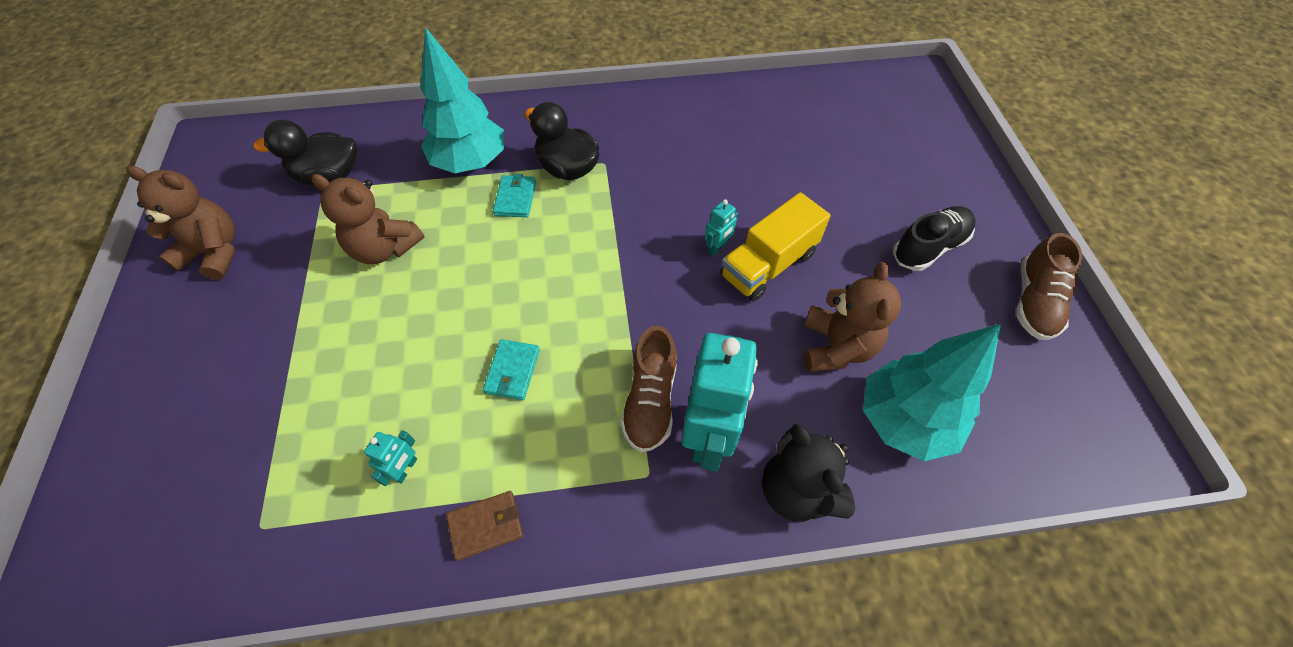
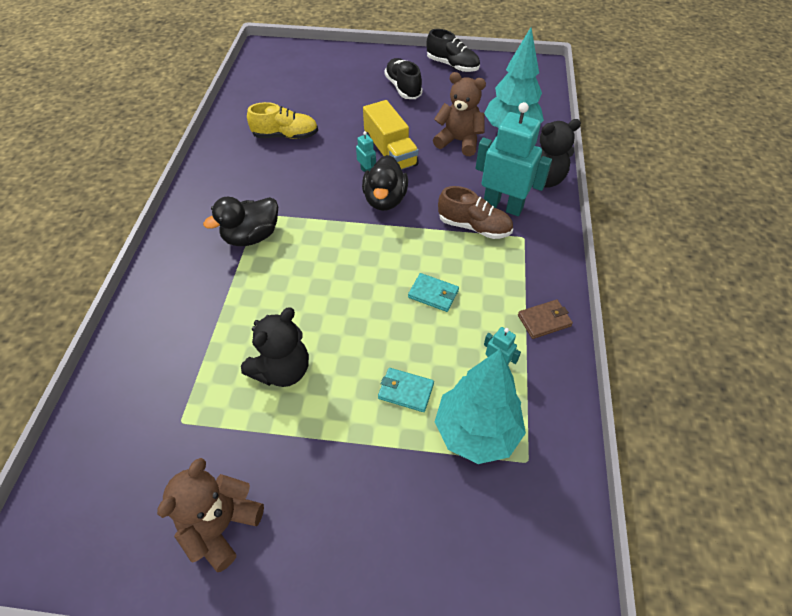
camera: 75 degrees left, 5 degrees down
(329, 176) = (164, 416): black duck -> black duck (385, 200)
(384, 248) = (282, 370): brown teddy bear -> black teddy bear
(470, 163) = (209, 299): turquoise tree -> turquoise tree (476, 432)
(486, 526) = (544, 320): brown wallet -> brown wallet turned 75 degrees clockwise
(515, 198) = (268, 273): turquoise wallet -> turquoise wallet (405, 391)
(751, 148) = (285, 136): none -> yellow shoe
(1034, 302) = (452, 65): brown shoe -> black shoe

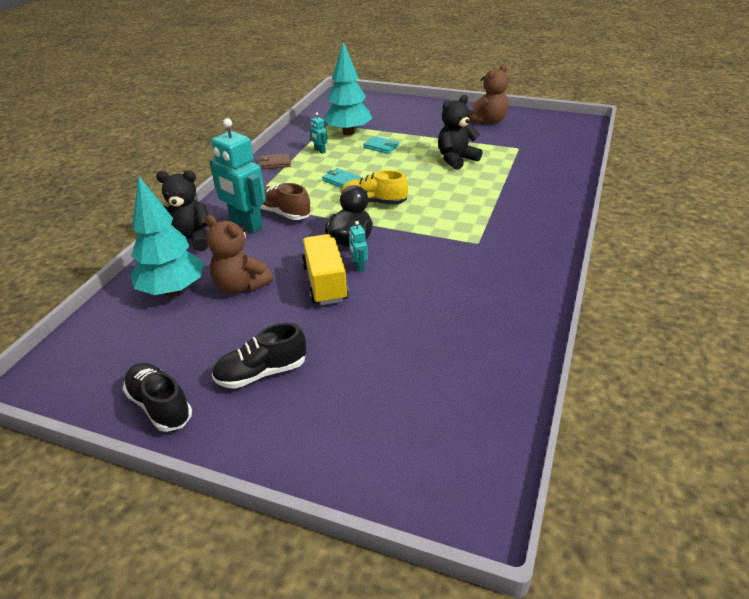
camera: 165 degrees left, 15 degrees down
(251, 236) = (482, 227): black duck -> none
(285, 136) = (446, 320): yellow shoe -> yellow shoe (374, 202)
(403, 88) = (262, 373): black shoe -> black shoe turned 75 degrees clockwise

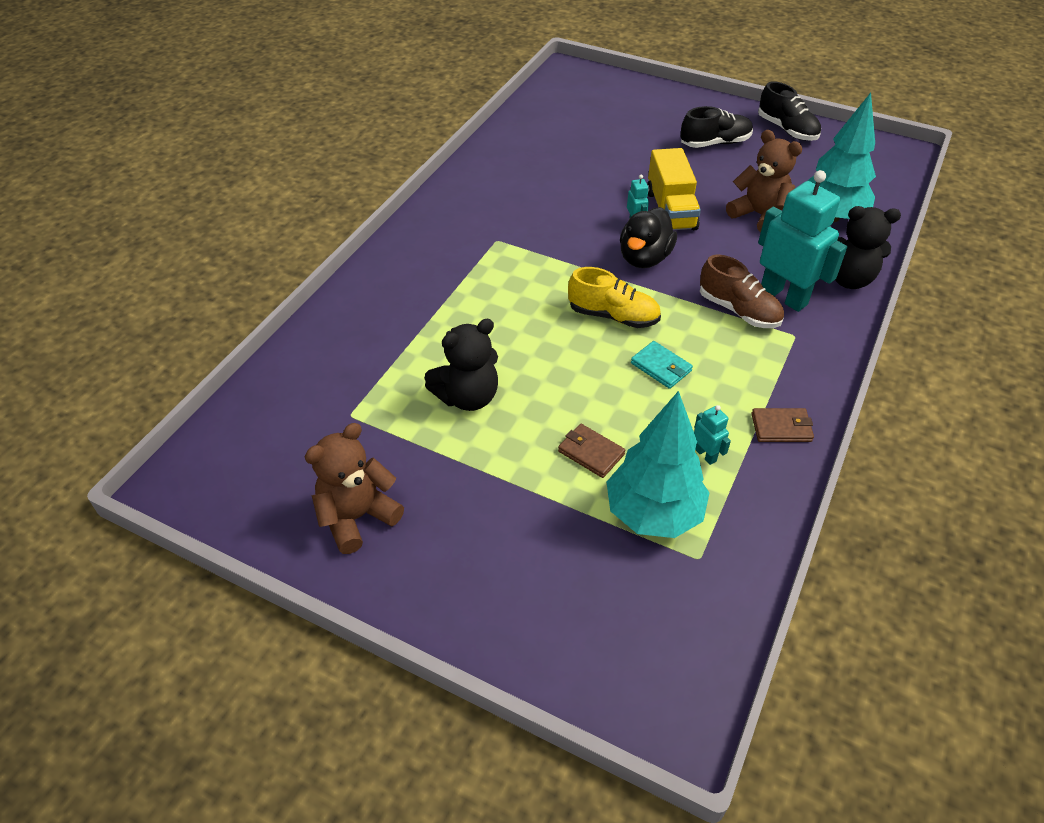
camera: 175 degrees left, 10 degrees up
(381, 147) = (591, 453): turquoise wallet -> brown wallet

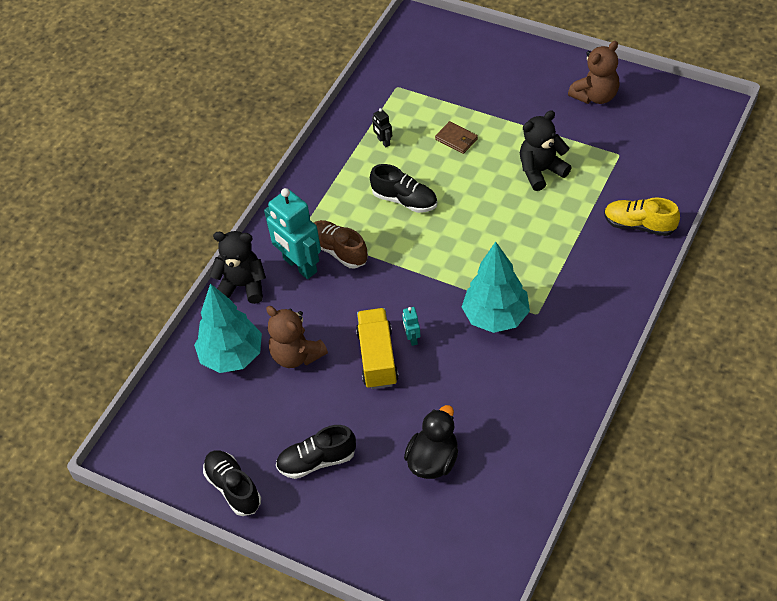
camera: 175 degrees left, 5 degrees up
(613, 316) = (437, 241): yellow shoe -> yellow shoe (639, 225)
(644, 258) = (407, 299): black duck -> black duck (433, 460)
(653, 514) = (420, 107): turquoise tree -> turquoise tree (495, 317)
(661, 367) = (405, 200): turquoise wallet -> black shoe
(705, 455) = (383, 142): turquoise robot -> black robot
(781, 427) = (330, 161): brown wallet -> none

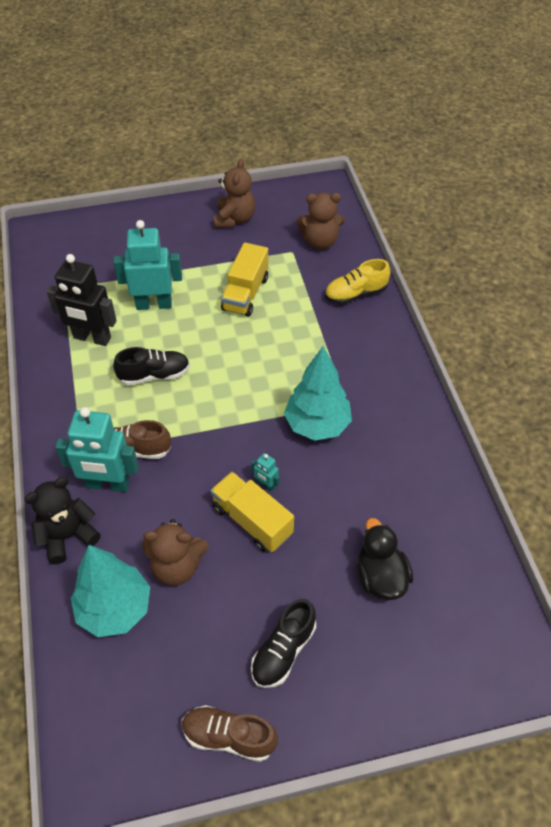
camera: 45 degrees left, 0 degrees up
(233, 488) = (229, 737): black shoe -> brown shoe
(383, 142) = (92, 338): black robot -> black robot, size x2.30
(456, 139) = (154, 304): brown wallet -> turquoise robot
(541, 171) = (245, 293): black teddy bear -> yellow truck
(654, 158) = (320, 242): none -> brown teddy bear

